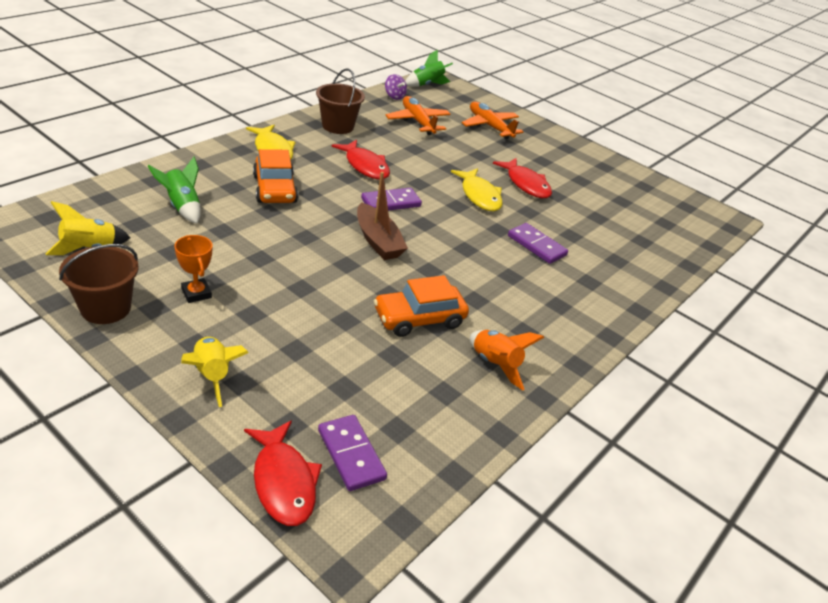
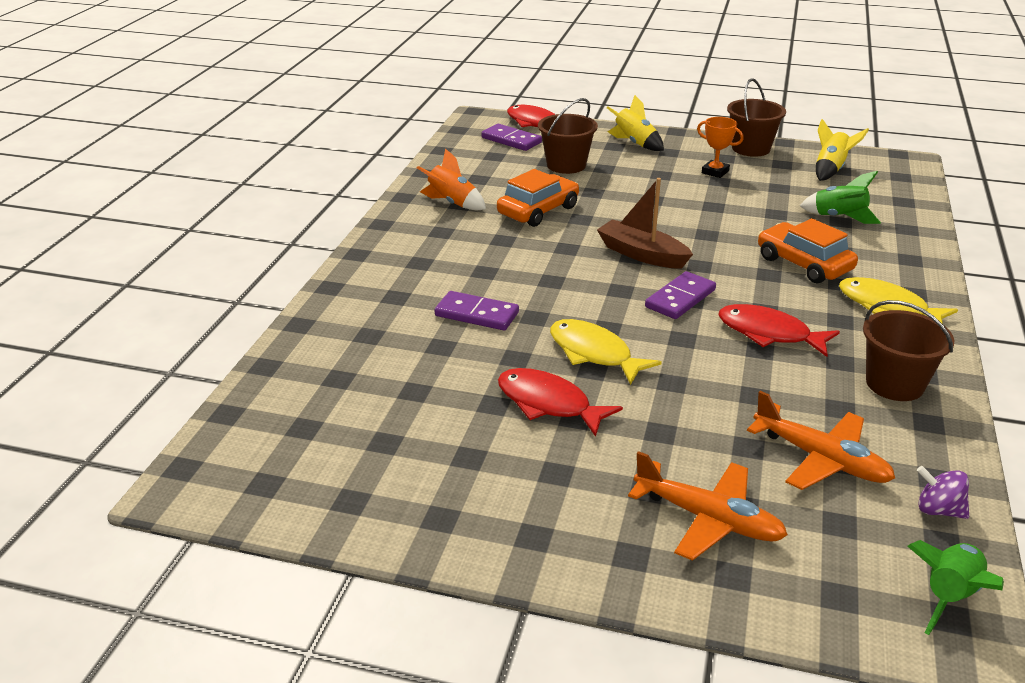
camera: 160 degrees right, 5 degrees down
(331, 372) = (566, 165): none -> brown bucket

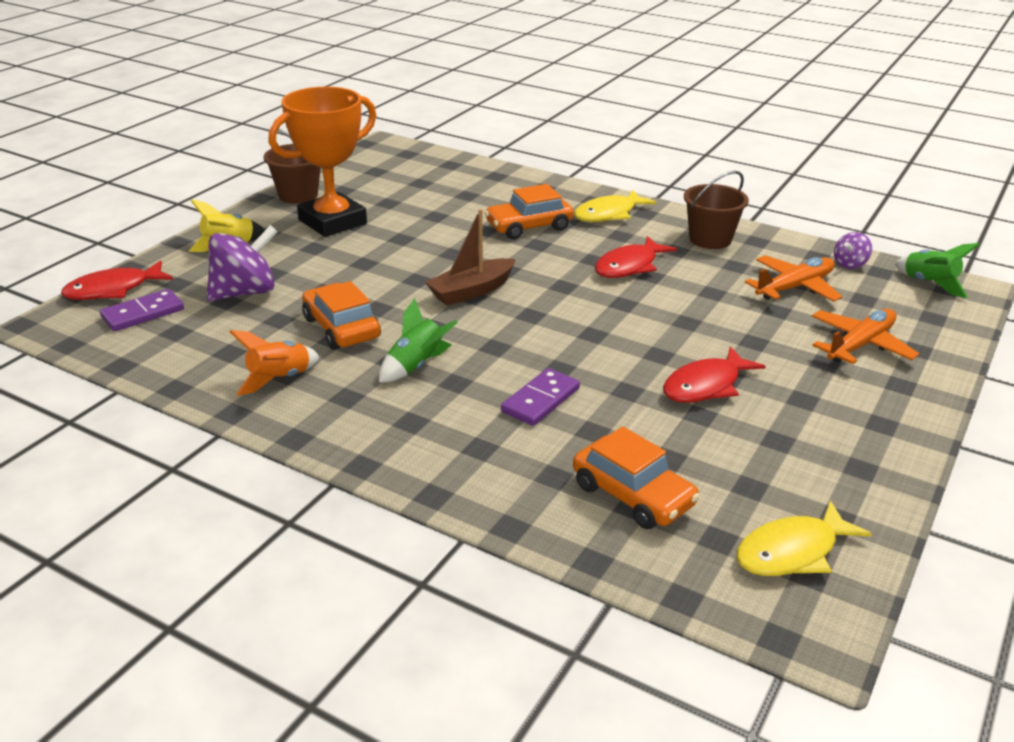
camera: 75 degrees left, 0 degrees up
(354, 376) = (633, 495): none -> orange car
(566, 165) = (245, 292): brown bucket -> purple spinning top
(594, 353) = (633, 349): yellow fish -> yellow fish (792, 552)
(680, 298) = (559, 290): purple domino -> none
(715, 172) = (332, 222): orange trophy -> orange trophy, size x2.32
(830, 170) = (372, 174): yellow rocket -> none
(839, 217) = (461, 194): green rocket -> green rocket (416, 366)

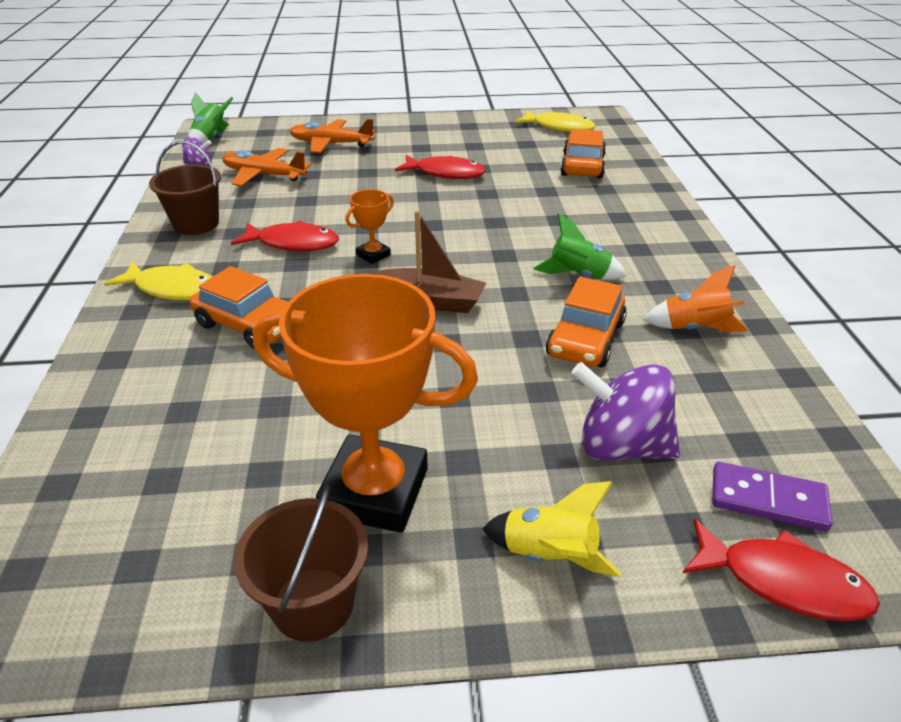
camera: 125 degrees left, 5 degrees up
(540, 400) = (542, 215): purple domino -> none
(569, 291) = (373, 255): none -> orange trophy

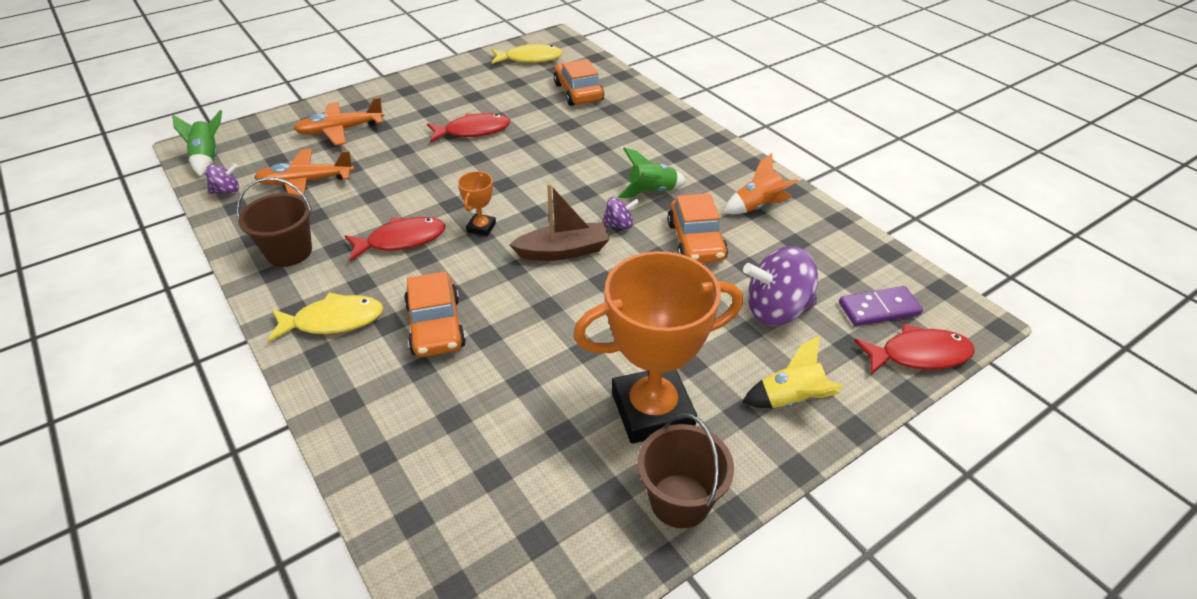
camera: 30 degrees left, 5 degrees up
(249, 324) = (436, 326): orange car -> orange car turned 75 degrees clockwise
(512, 295) = (619, 225): none -> purple spinning top

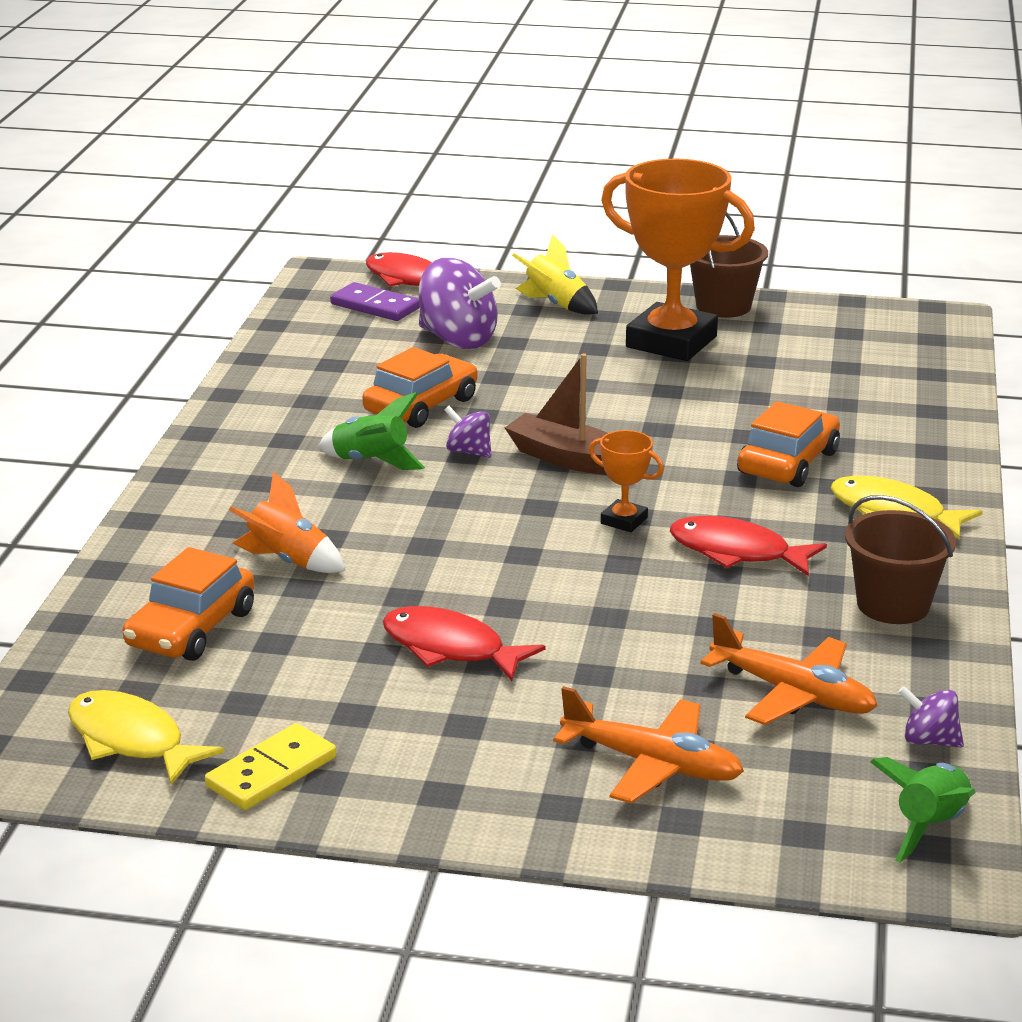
camera: 135 degrees left, 15 degrees down
(471, 71) = (271, 772): none -> yellow domino
(481, 227) = (624, 521): orange trophy -> orange trophy turned 60 degrees clockwise
(757, 207) = (297, 400): orange rocket -> orange rocket (288, 561)

